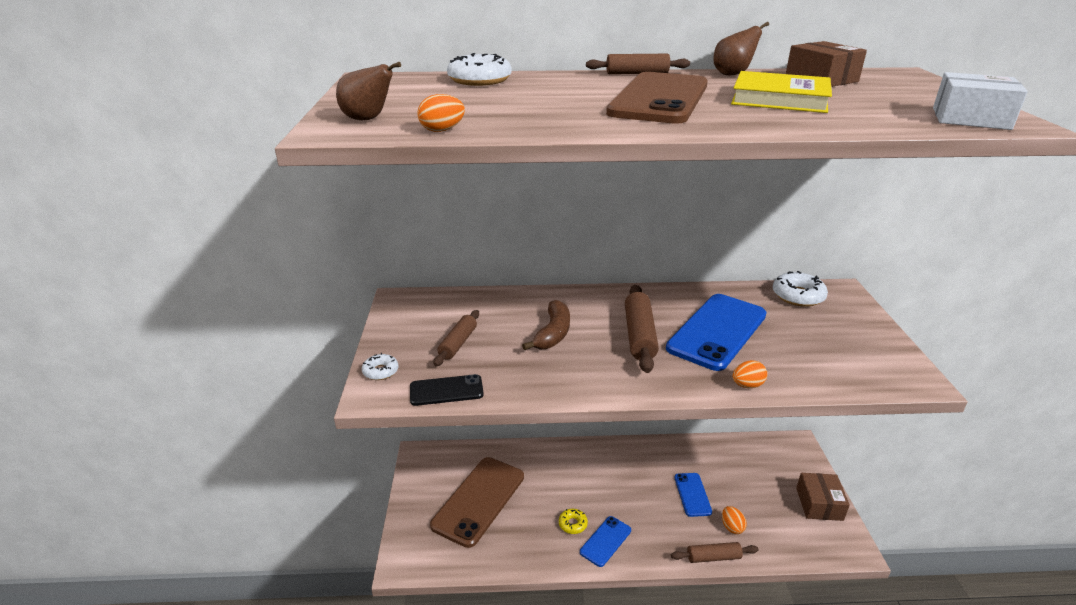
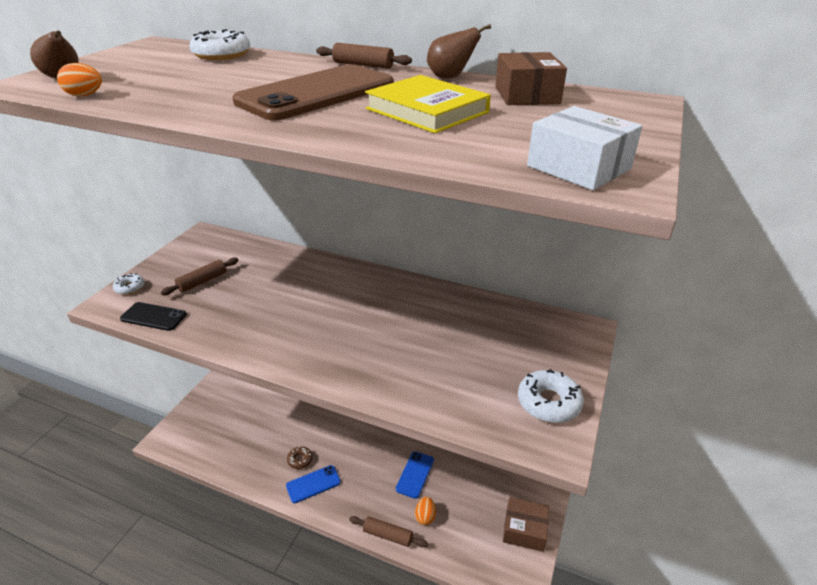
camera: 25 degrees right, 5 degrees up
(479, 500) = (248, 414): brown phone -> none
(553, 333) = (278, 294): brown banana -> none
(573, 524) = (300, 460): yellow donut -> brown donut
(639, 335) = (343, 316): brown rolling pin -> none
(717, 331) = (414, 333): blue phone -> none
(747, 385) = (382, 392): orange egg -> none
(798, 296) = (532, 322): white donut -> white donut (548, 402)
(819, 504) = (524, 530): brown box -> brown box turned 75 degrees clockwise

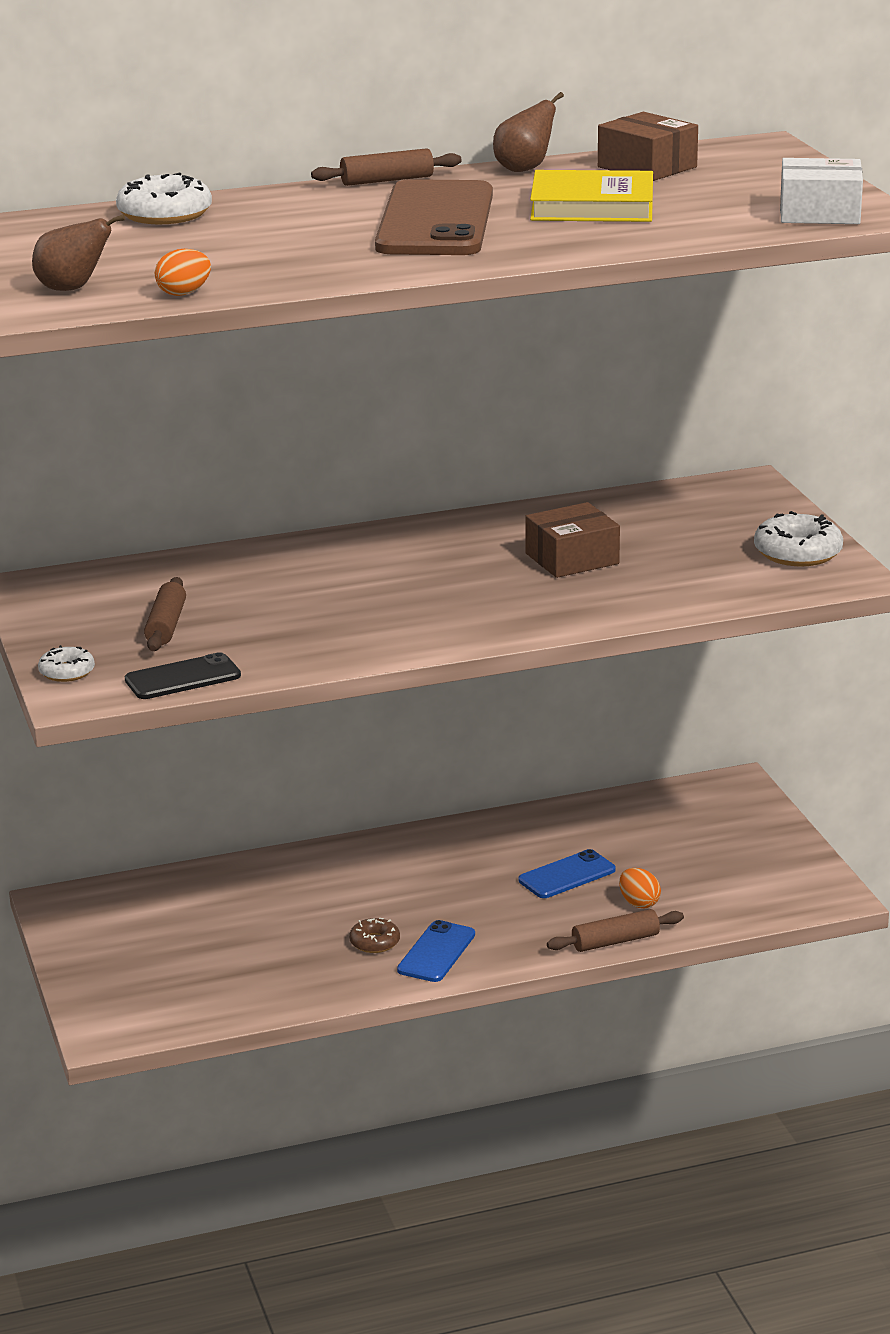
camera: 40 degrees left, 10 degrees down
(415, 474) = (567, 875): blue phone -> blue phone turned 75 degrees clockwise
(524, 530) = (776, 853): brown box -> brown box (572, 559)

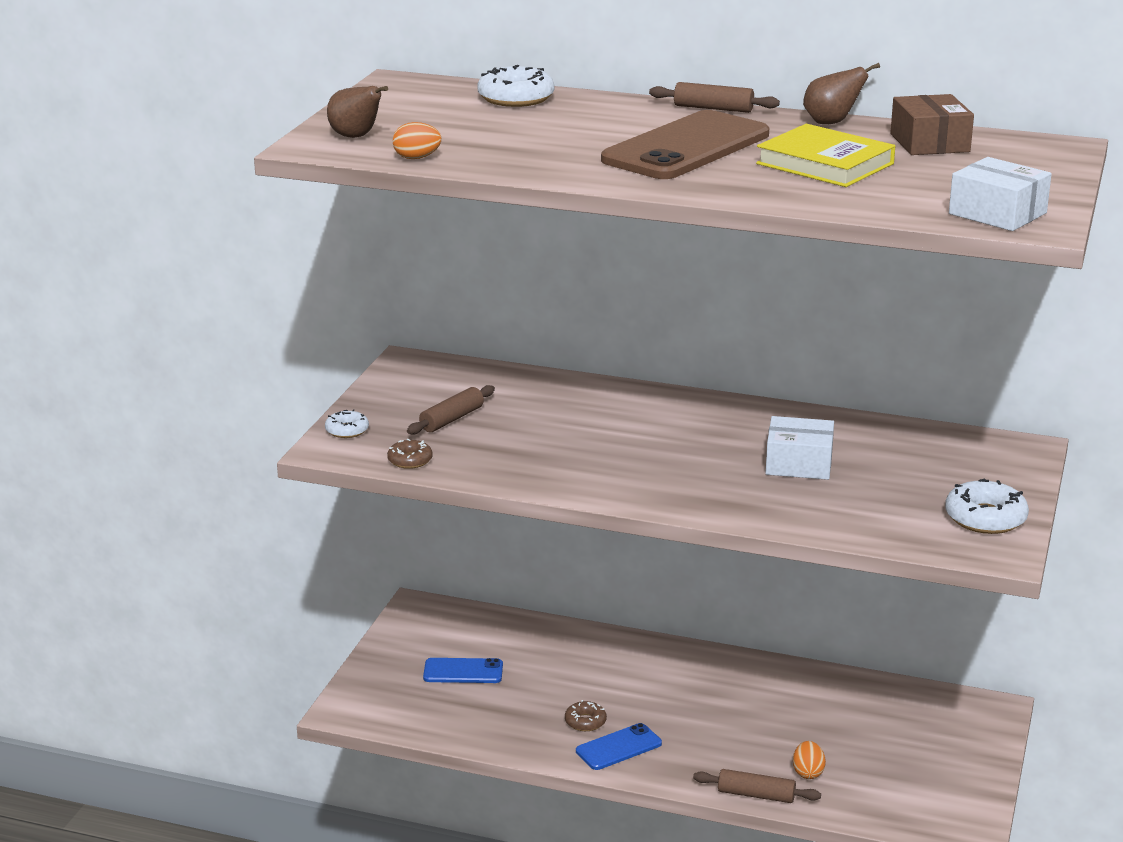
camera: 35 degrees right, 0 degrees up
(183, 678) = (410, 460): black phone -> brown donut
(567, 875) = (778, 728): blue phone -> blue phone (463, 671)
(572, 559) = (799, 464): brown box -> white box

